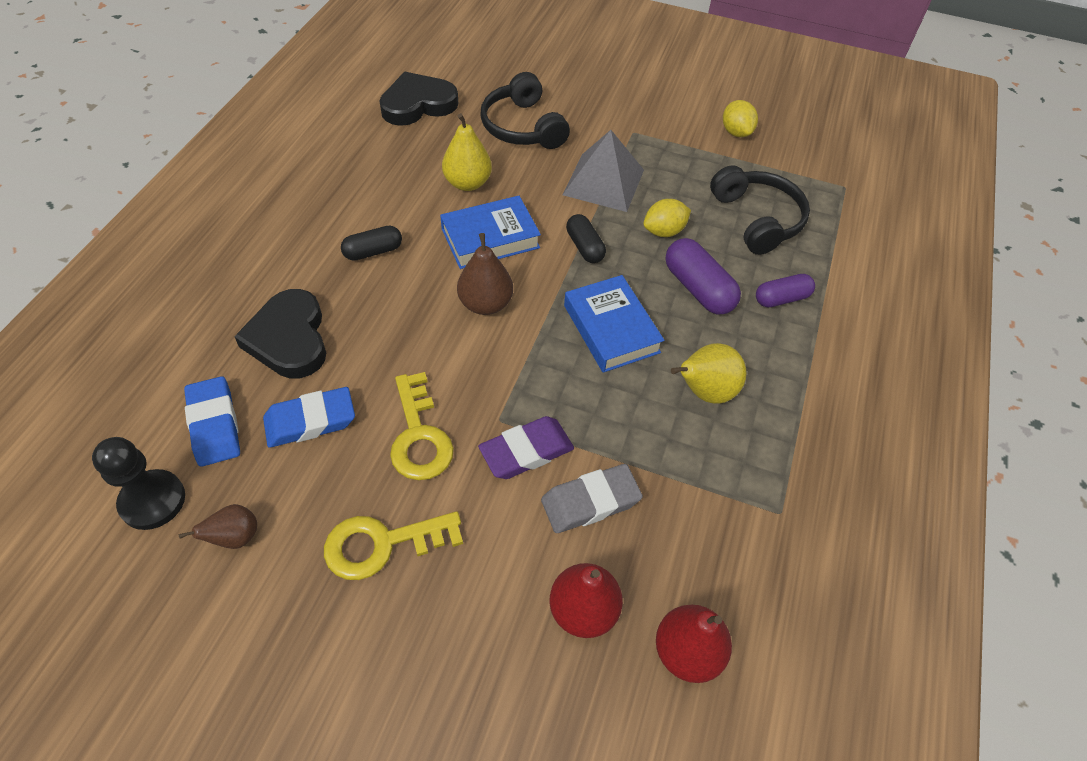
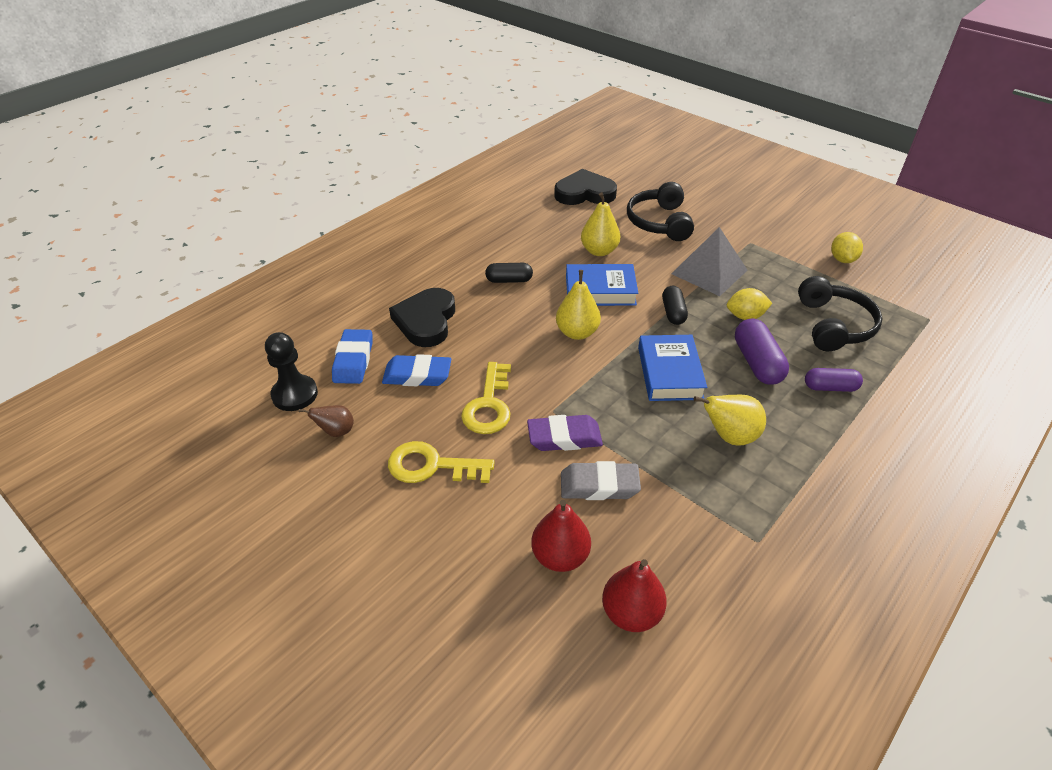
camera: 25 degrees right, 10 degrees down
(485, 304) = (577, 332): brown pear -> yellow pear

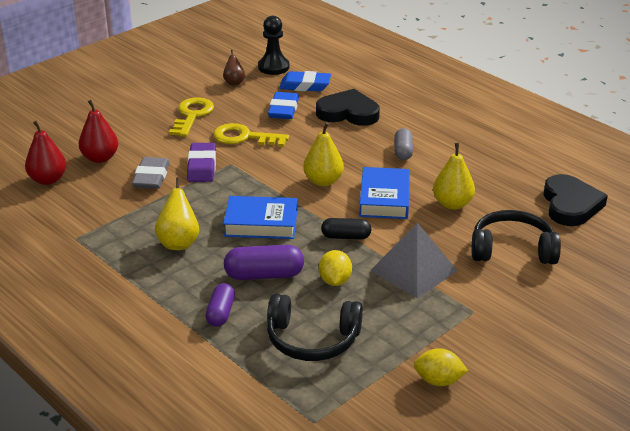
camera: 95 degrees right, 10 degrees down
(509, 280) = (403, 151): black capsule -> grey capsule

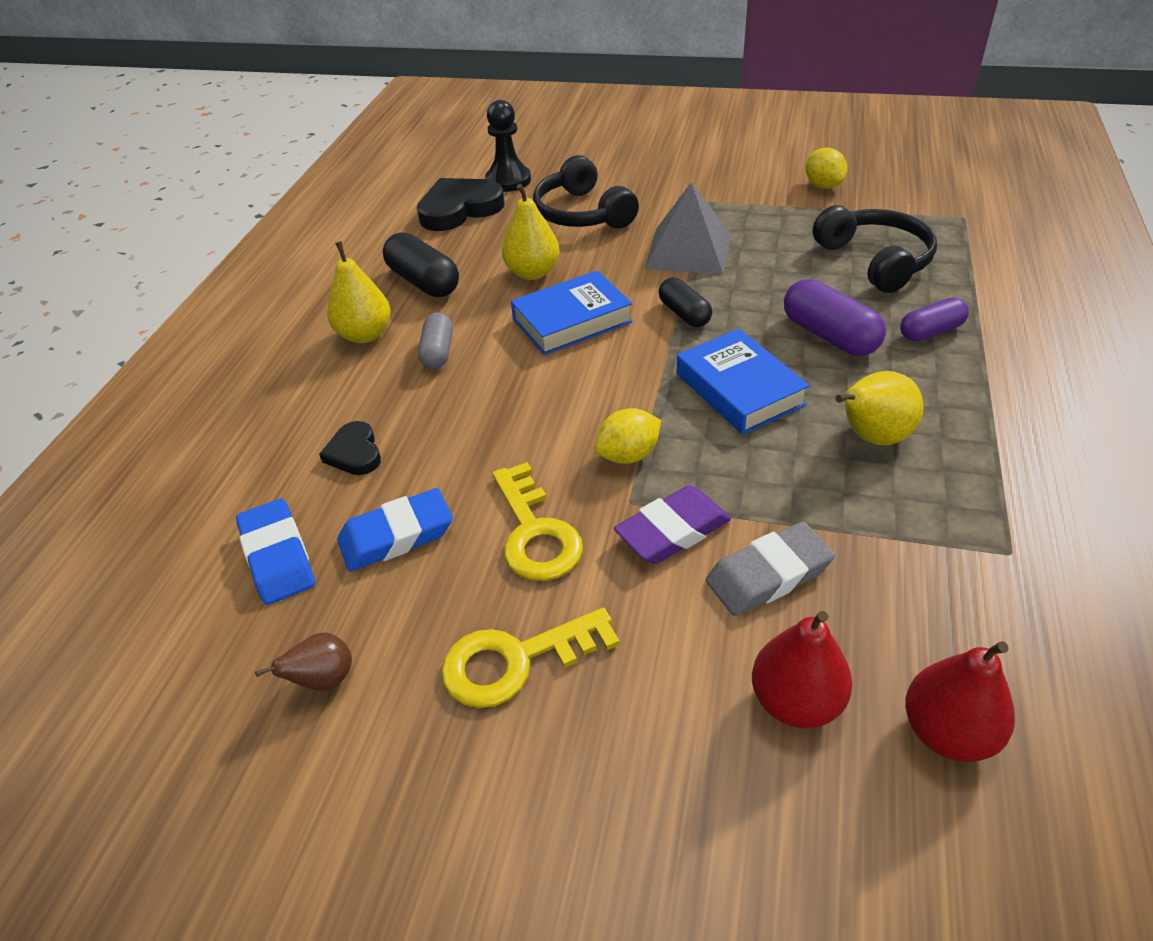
camera: 120 degrees left, 10 degrees up
(273, 67) = (211, 653): black pawn -> black pawn (508, 180)
(323, 181) = (583, 385): yellow pear -> yellow pear (365, 334)
(335, 281) = (771, 286): yellow lemon -> yellow lemon (628, 455)
(348, 113) = (354, 453): black heart -> black heart, size x0.55
(403, 151) = (438, 352): grey capsule -> grey capsule turned 60 degrees counterclockwise
(483, 166) = (424, 282): none -> black capsule

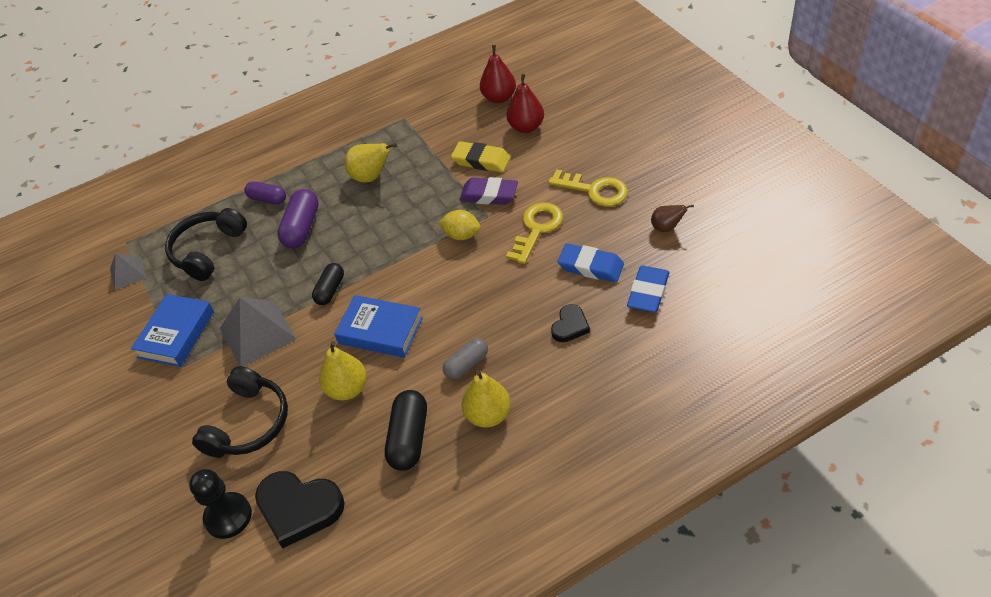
camera: 130 degrees left, 5 degrees up
(739, 389) = (377, 231): blue book -> blue book (176, 334)
(768, 575) = (481, 160): grey eraser -> yellow eraser
(823, 186) = (118, 322): yellow lemon -> none
(901, 207) = (128, 273): none -> grey pyramid

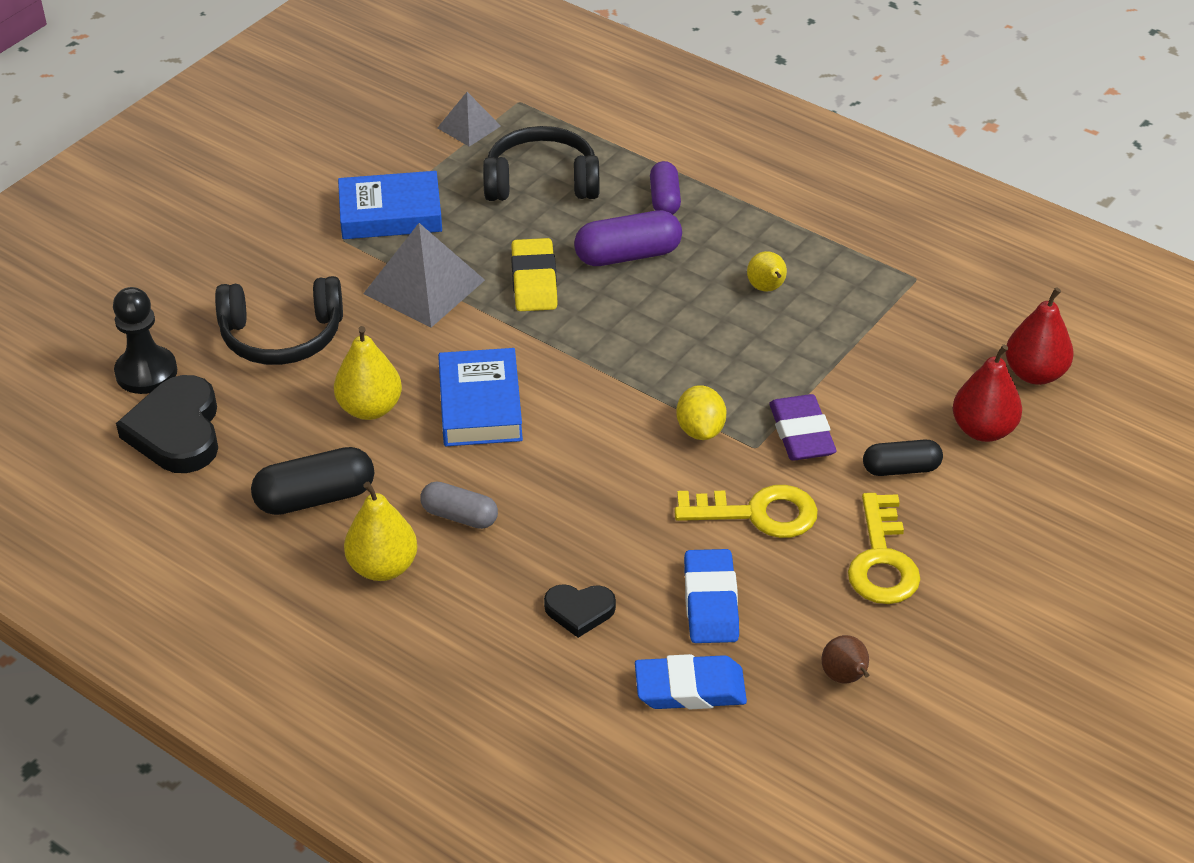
camera: 60 degrees right, 5 degrees down
(330, 290) = (529, 328): black capsule -> black capsule (901, 469)
(371, 177) = (767, 288): yellow pear -> yellow pear, size x0.63
(481, 160) = (872, 400): yellow eraser -> yellow eraser (534, 281)

